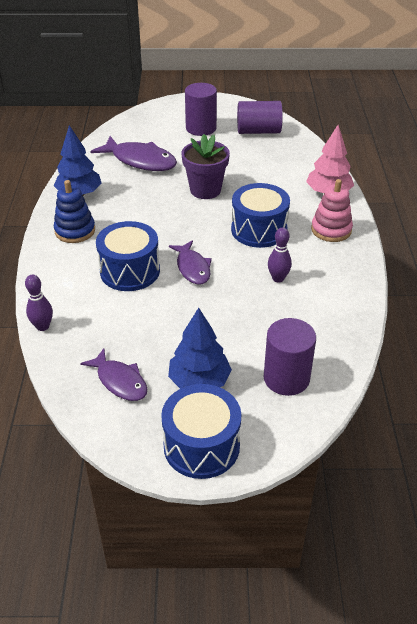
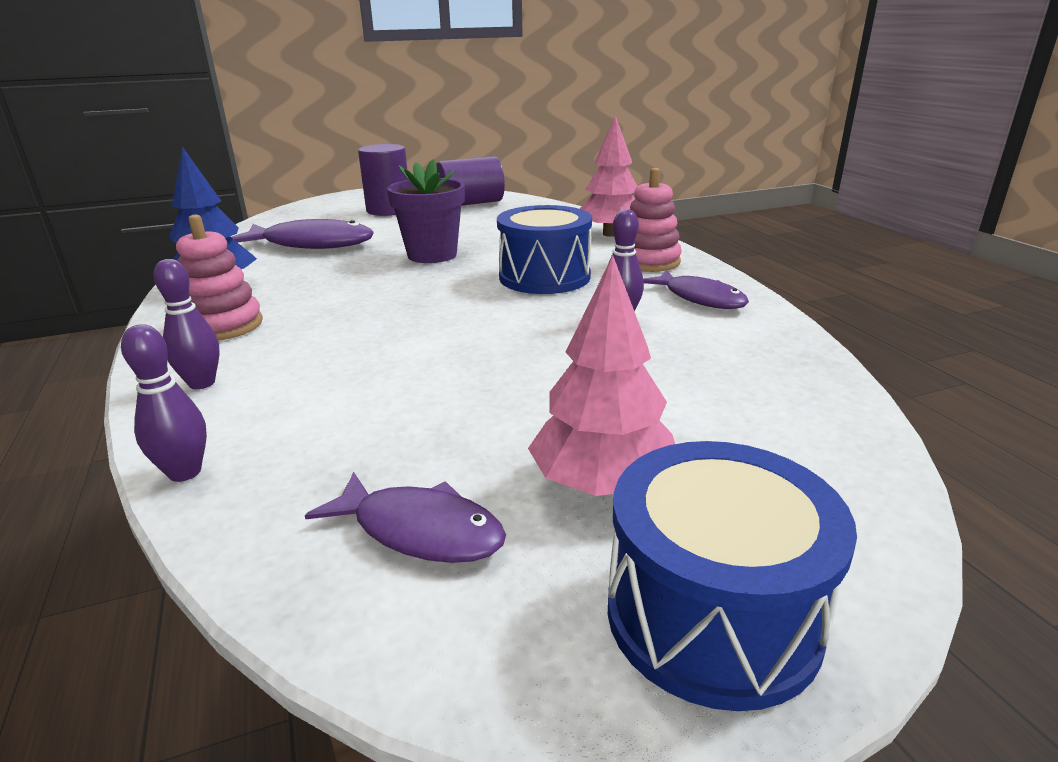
camera: 20 degrees left, 15 degrees down
(58, 273) = (202, 383): none -> purple bowling pin
(75, 231) = (222, 326): blue stacking toy -> pink stacking toy
(130, 271) = (353, 354): blue drum -> none
(192, 268) = (468, 331): purple fish -> purple fish (700, 298)
(199, 381) = (602, 484): blue tree -> pink tree
(286, 378) = (765, 437): purple cylinder -> none

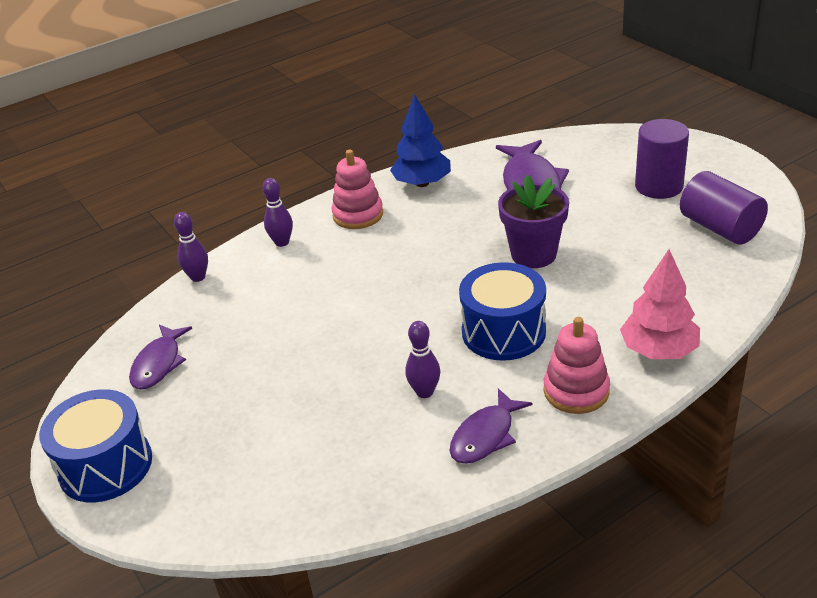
camera: 80 degrees right, 10 degrees up
(602, 484) = (198, 417): pink tree -> none

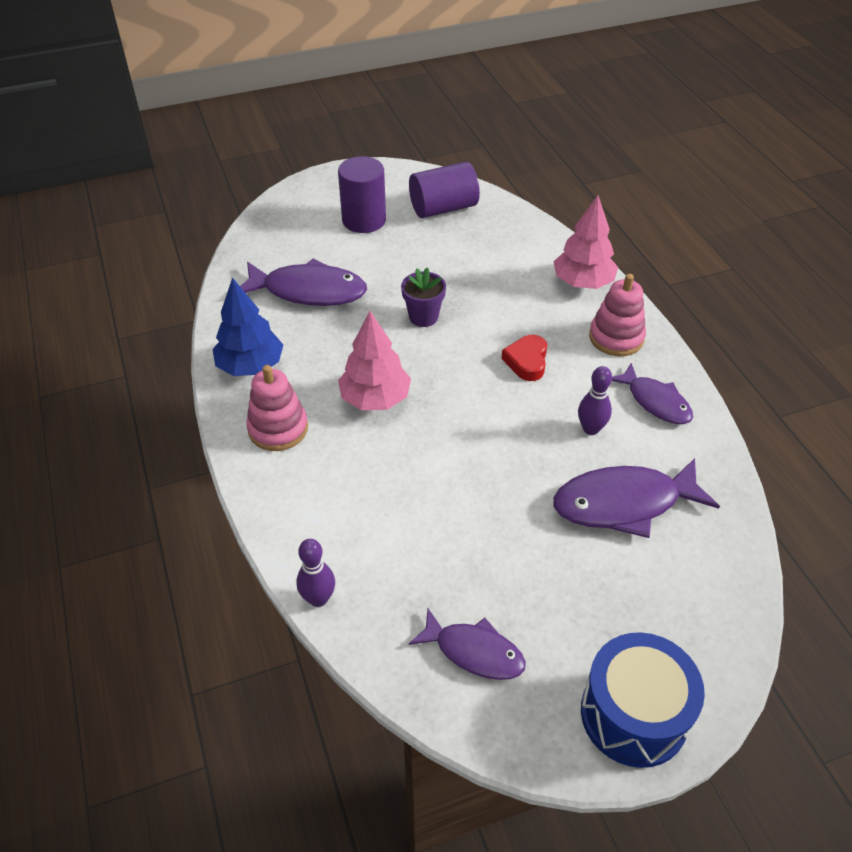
camera: 80 degrees left, 10 degrees up
(282, 242) = (292, 505): purple bowling pin -> none
(332, 430) = (624, 503): none -> purple fish
(411, 253) = (375, 399): none -> pink tree
(503, 332) = (527, 361): blue drum -> red heart
(533, 254) = (423, 317): purple flower pot -> purple flower pot, size x0.67

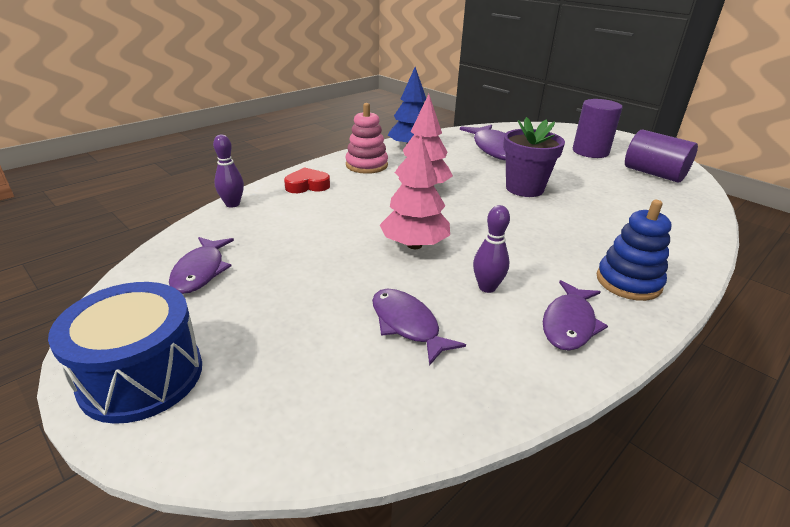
camera: 65 degrees right, 15 degrees down
(423, 317) = (524, 188): purple flower pot -> purple flower pot, size x1.50
(527, 361) = (533, 239): red heart -> red heart (307, 185)
(583, 283) = (674, 250): pink tree -> pink tree (414, 245)
(616, 338) = (628, 282): pink stacking toy -> blue stacking toy
(624, 503) = (407, 325): purple fish -> purple fish, size x0.63

